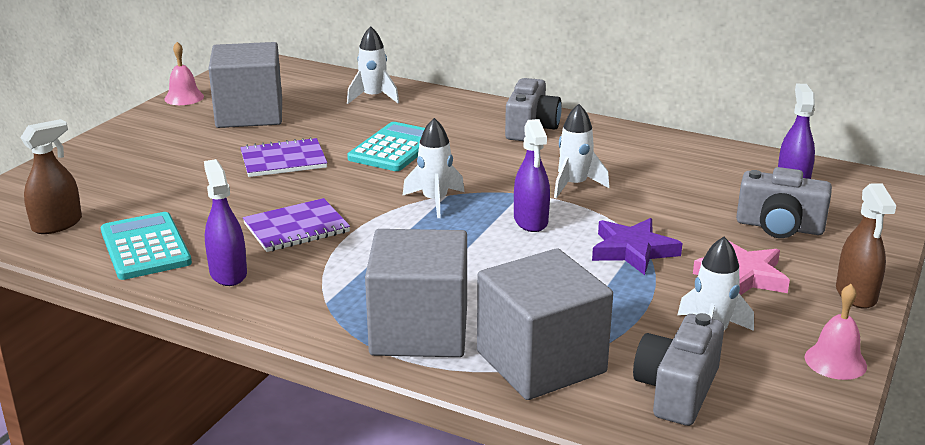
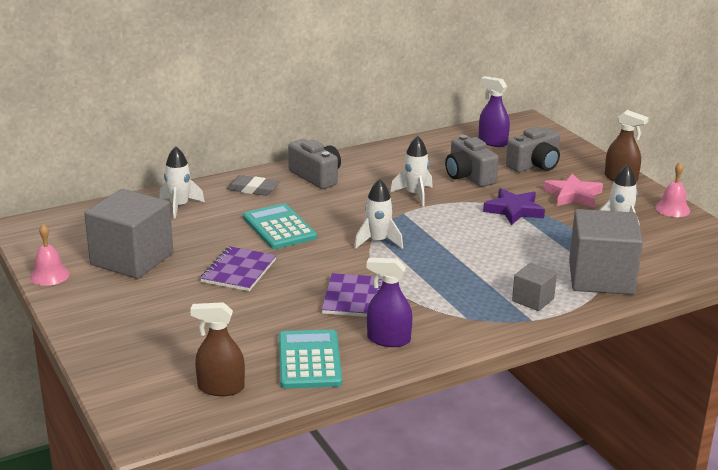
camera: 55 degrees left, 0 degrees up
(57, 224) = (221, 388): brown spray bottle -> brown spray bottle turned 75 degrees counterclockwise
(145, 247) = (309, 360): turquoise calculator -> turquoise calculator turned 75 degrees clockwise
(419, 331) = (533, 300): grey cube -> grey cube, size x0.50
(456, 112) = (253, 189): none -> grey eraser
(531, 221) = (443, 223): purple spray bottle -> none
(677, 390) = (661, 254): grey camera -> grey camera (468, 176)

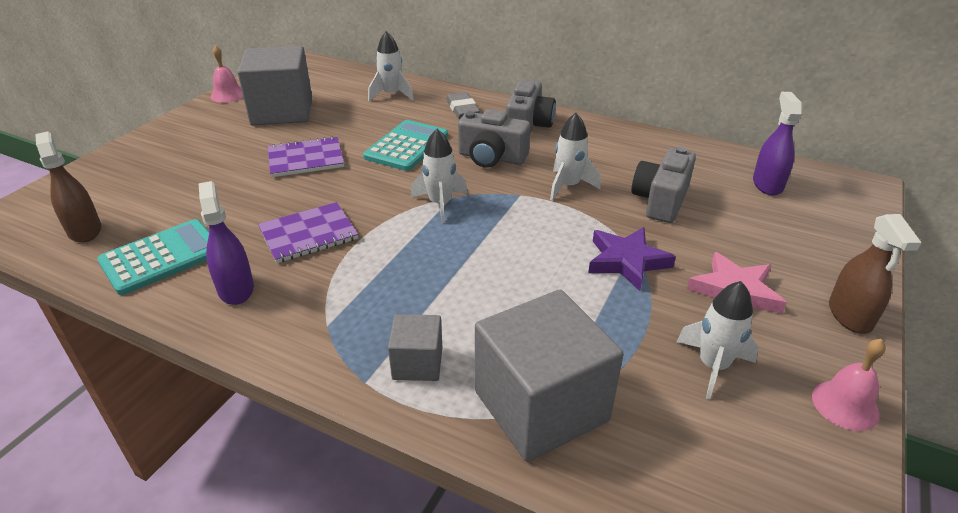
camera: 55 degrees right, 10 degrees up
(535, 165) = (762, 233): grey camera -> grey camera (491, 158)

